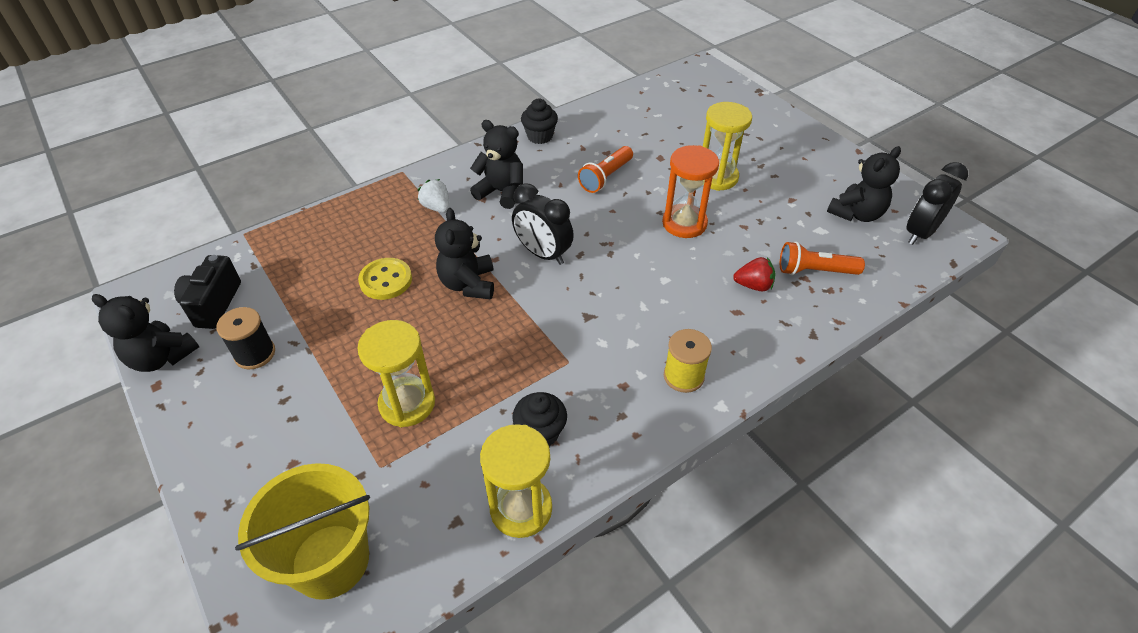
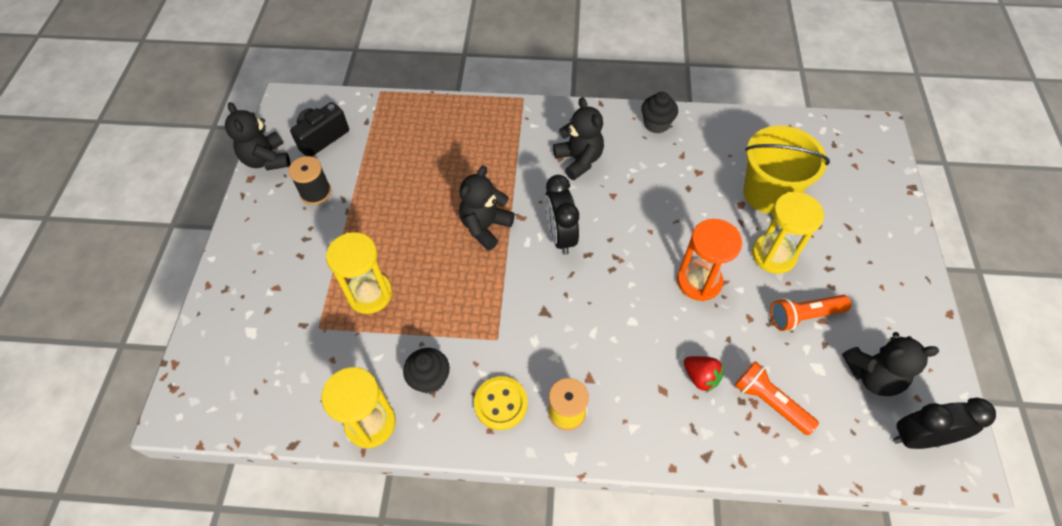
camera: 40 degrees right, 10 degrees up
(330, 561) = (244, 369): yellow bucket -> yellow bucket (767, 194)
(386, 280) = (435, 187): yellow button -> yellow button (501, 403)
(436, 207) = (520, 145): white strawberry -> none
(606, 177) = (674, 196): orange flashlight -> orange flashlight (804, 316)

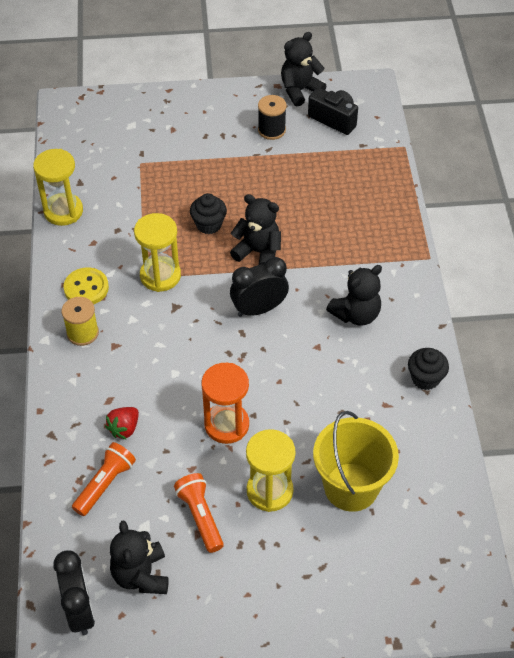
camera: 80 degrees right, 5 degrees down
(369, 294) = (175, 187): yellow hourglass -> yellow hourglass (160, 276)
(430, 379) = (103, 239): black cupcake -> black cupcake (209, 224)

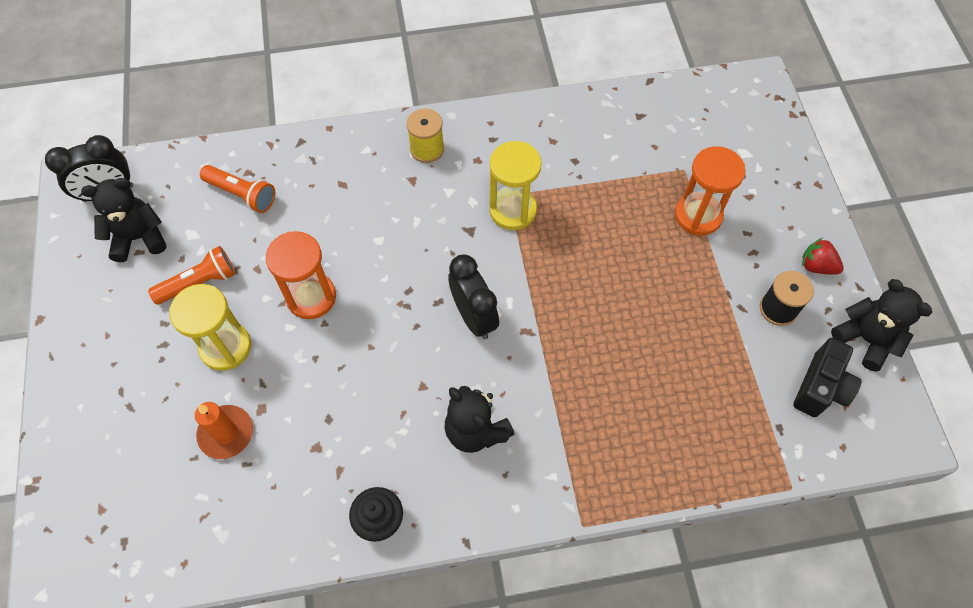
camera: 85 degrees right, 10 degrees up
(63, 211) = (594, 107): yellow hourglass -> none
(86, 288) = (487, 143): yellow button -> none
(124, 428) = (307, 202): red strawberry -> red strawberry (816, 266)
(185, 161) = (698, 215): none -> orange hourglass
(209, 224) = (598, 251): black cupcake -> none
(258, 252) = (562, 309): black teddy bear -> none
(351, 487) = (226, 433): yellow bucket -> orange candle

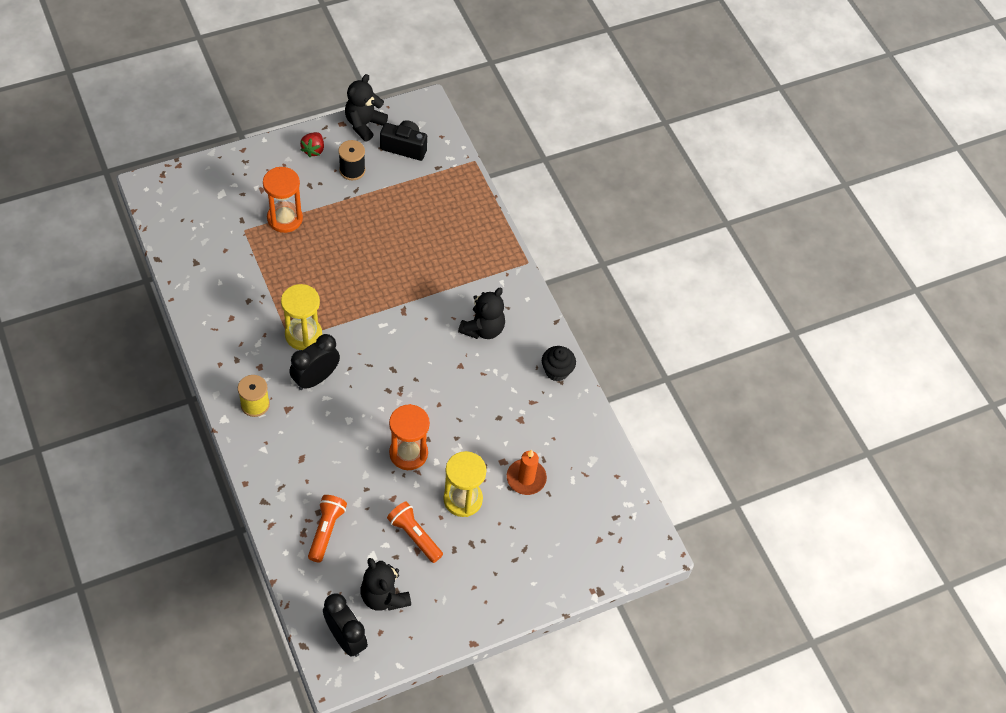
camera: 110 degrees left, 5 degrees down
(474, 317) = (400, 344): black clock -> black clock (315, 378)

